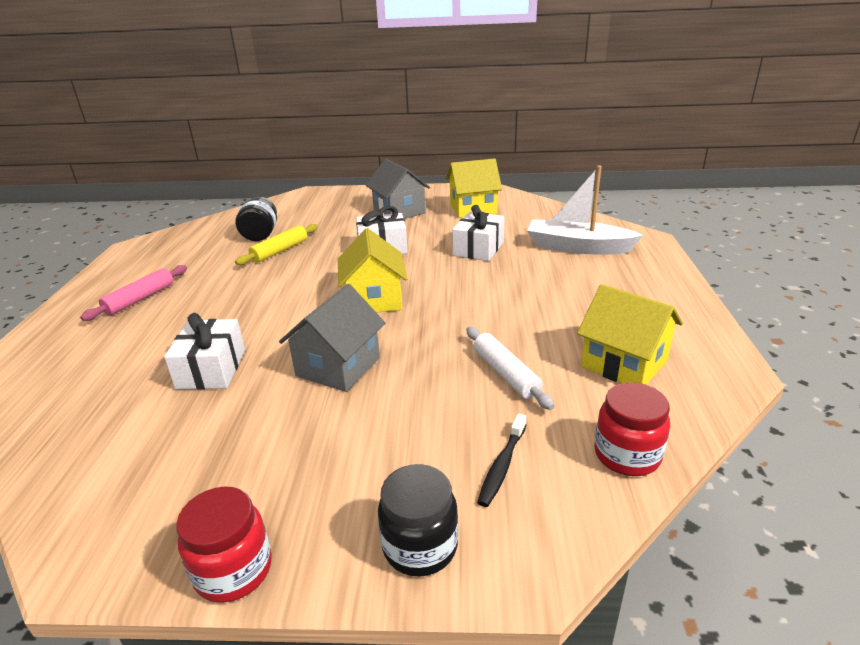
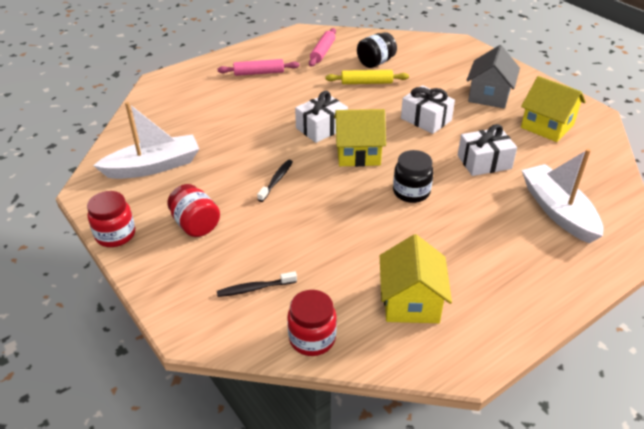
camera: 50 degrees right, 10 degrees up
(152, 459) = (153, 166): none -> white boat
(188, 251) = (322, 52): none -> pink rolling pin
(211, 369) = (229, 139): white gift -> white gift (321, 128)
(326, 468) = (196, 225): none -> red jar
(338, 366) = (276, 180): grey house -> black toothbrush
(374, 299) = (358, 153): yellow house -> yellow house turned 45 degrees clockwise
(420, 546) = (174, 286): black jar -> black jar (411, 192)
(506, 374) = (340, 251): white rolling pin -> none

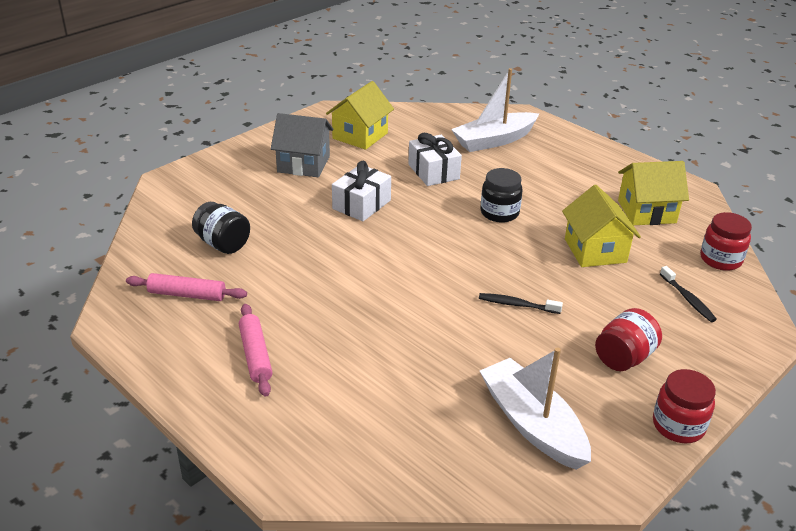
camera: 100 degrees left, 5 degrees down
(321, 128) = (397, 279): white gift -> none
(358, 153) = (443, 249): yellow house -> yellow house (595, 251)
(366, 83) = (279, 249): yellow rolling pin -> none

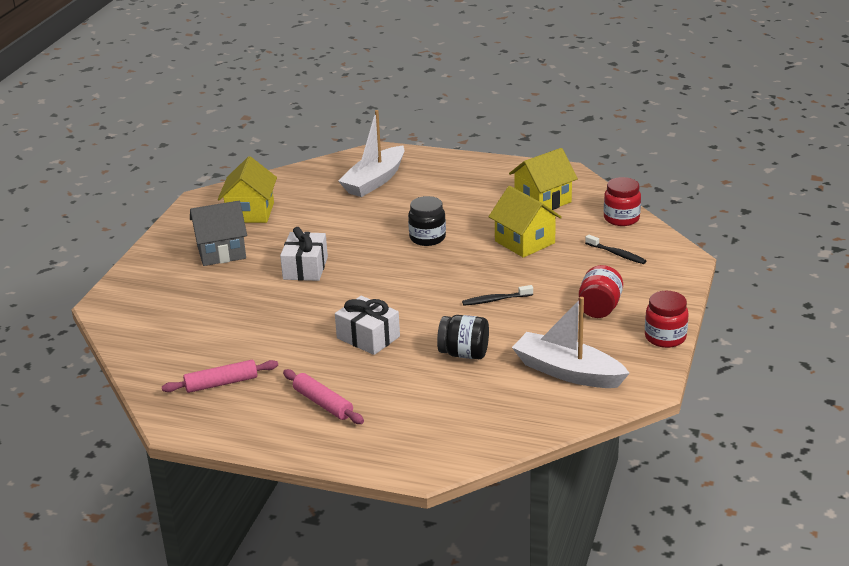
camera: 25 degrees left, 5 degrees down
(223, 244) = (213, 337): black jar -> black jar (464, 353)
(433, 172) = (344, 222): white gift -> white gift (368, 337)

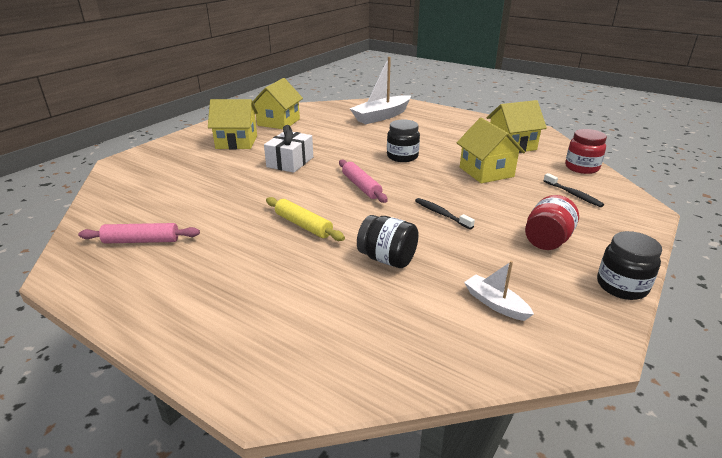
camera: 15 degrees right, 0 degrees up
(221, 252) = (236, 142): grey house -> yellow house
(323, 403) = (214, 282): pink rolling pin -> pink rolling pin (361, 186)
(368, 337) = (303, 225): white gift -> yellow rolling pin
(495, 300) = (441, 214): black toothbrush -> black toothbrush turned 45 degrees clockwise
(567, 372) = (495, 304): white boat -> white boat, size x0.51
(665, 337) = (621, 286): red jar -> black jar

